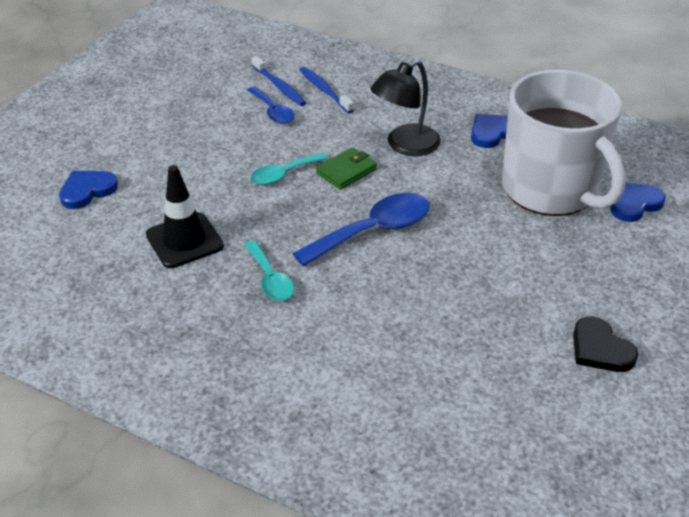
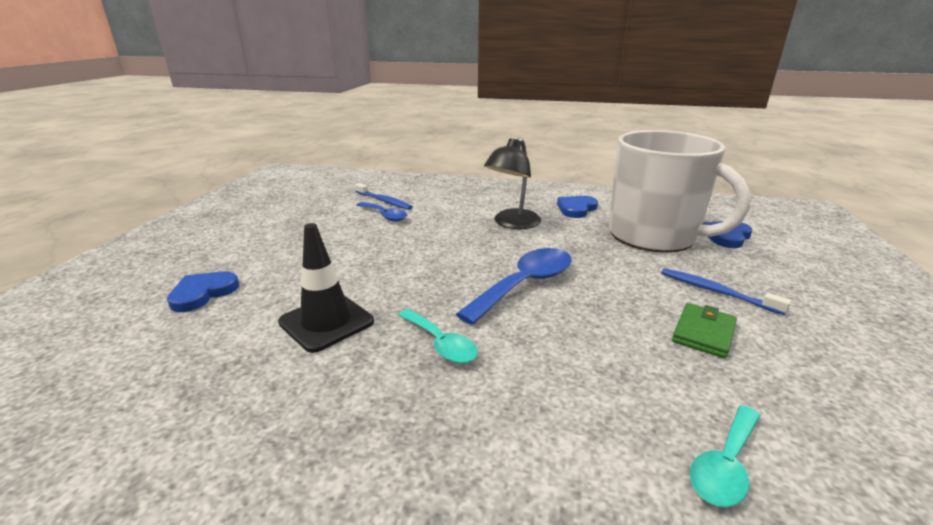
camera: 15 degrees left, 15 degrees down
(283, 174) = (413, 254): turquoise spoon -> turquoise spoon (725, 465)
(324, 90) = (423, 199): blue toothbrush -> blue toothbrush (716, 292)
(346, 171) = (472, 245): green wallet -> green wallet (703, 333)
(600, 349) = (831, 350): black heart -> none

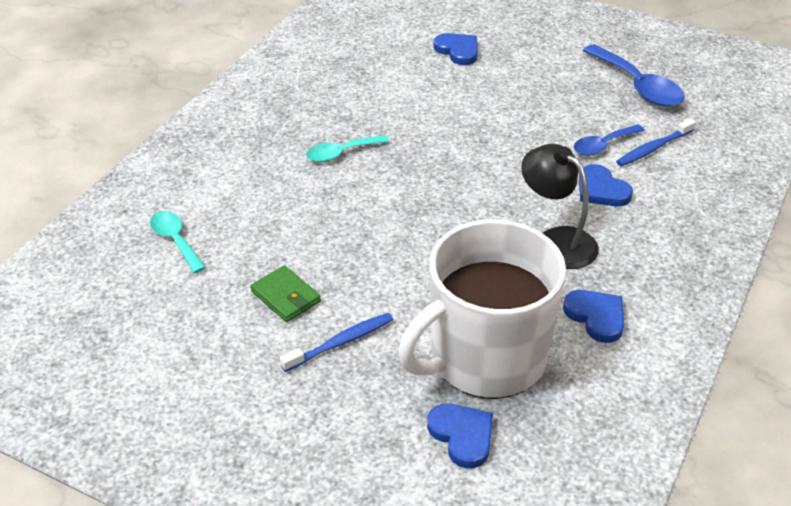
camera: 105 degrees right, 15 degrees up
(326, 322) = (392, 105): black traffic cone -> none
(442, 213) = (601, 190): none -> blue heart
(525, 284) = (407, 214): blue spoon -> blue spoon (638, 86)

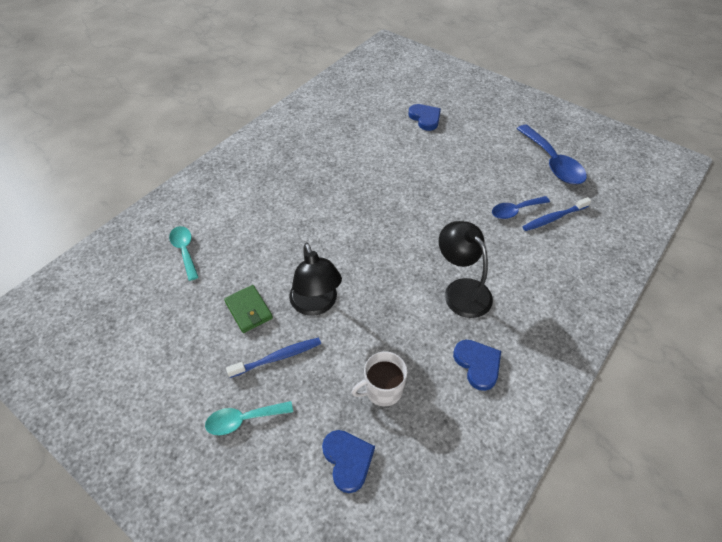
camera: 10 degrees right, 10 degrees up
(341, 153) = (320, 193): turquoise spoon -> turquoise spoon (243, 419)
(373, 279) = (316, 304): none -> black lamp
(485, 358) = (382, 389): white mug -> white mug, size x0.42
(601, 190) = (506, 249): blue heart -> none

